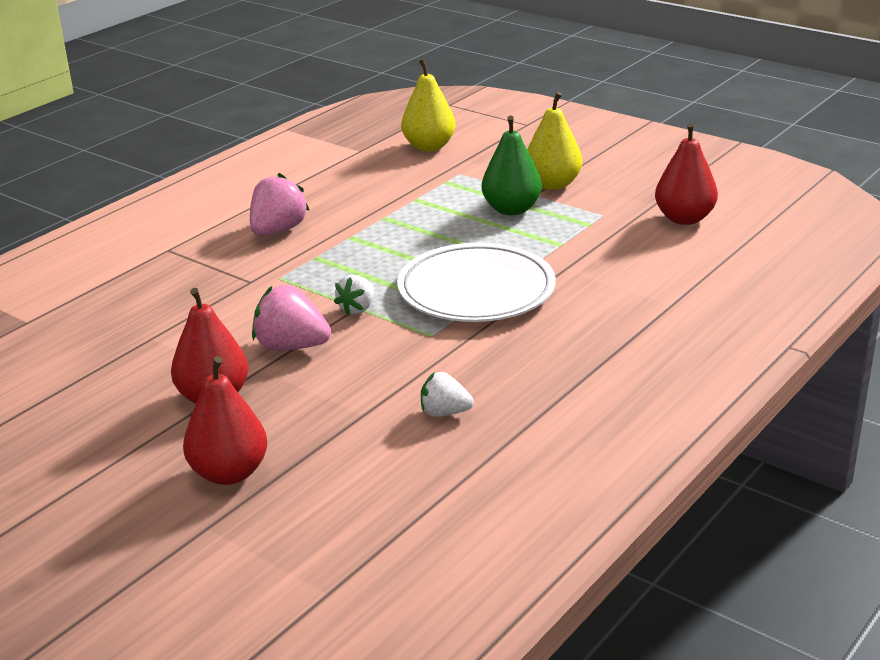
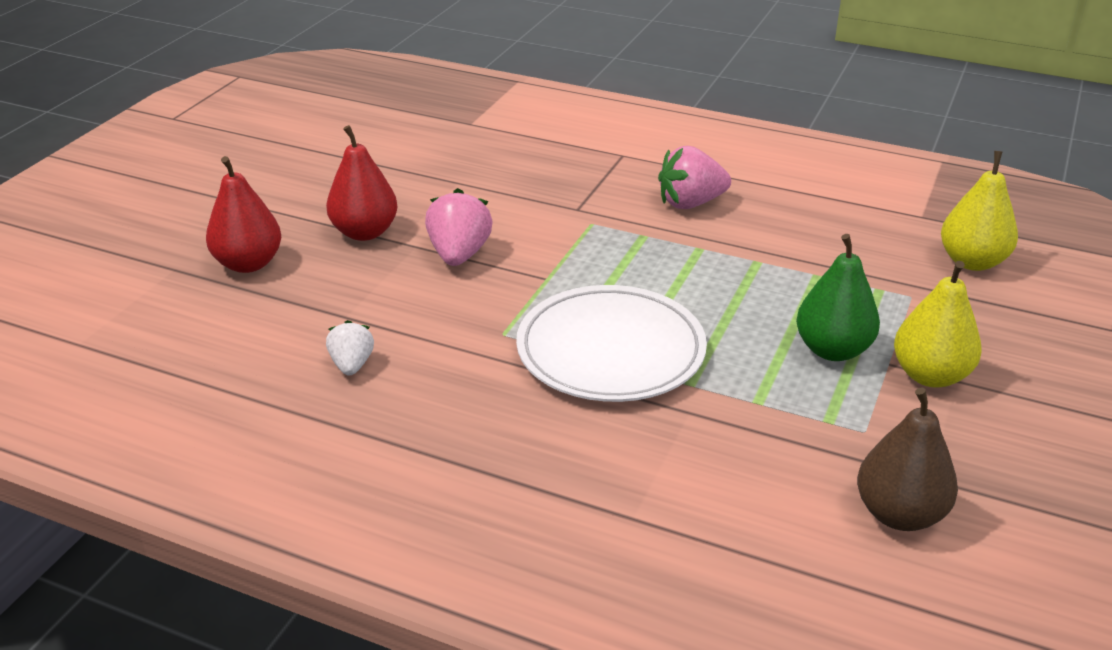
camera: 75 degrees right, 5 degrees up
(278, 230) = (690, 203): pink strawberry -> pink strawberry turned 150 degrees clockwise
(357, 309) = (543, 279): white strawberry -> none
(684, 218) = (899, 514): red pear -> brown pear

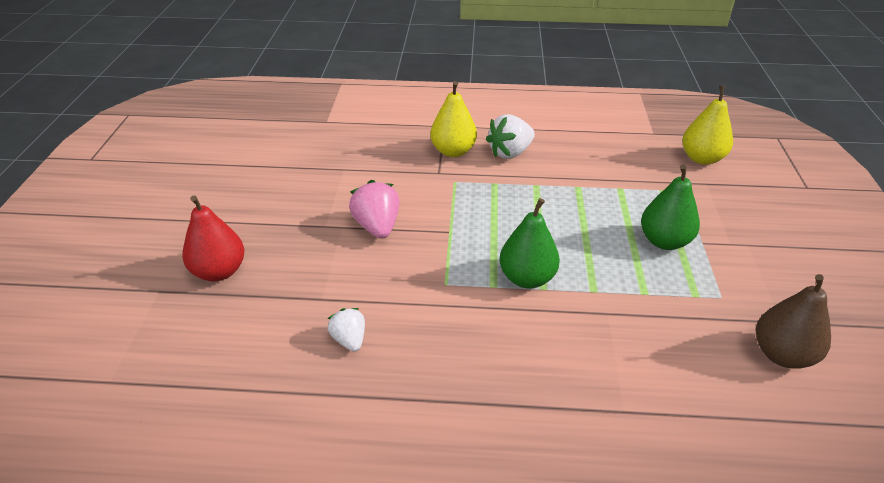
camera: 20 degrees left, 5 degrees up
(365, 232) = (297, 224): red pear -> none
(610, 350) = (527, 278): white plate -> green pear
(690, 203) = (510, 153): pink strawberry -> white strawberry
(930, 375) = (731, 245): yellow pear -> yellow pear (453, 151)

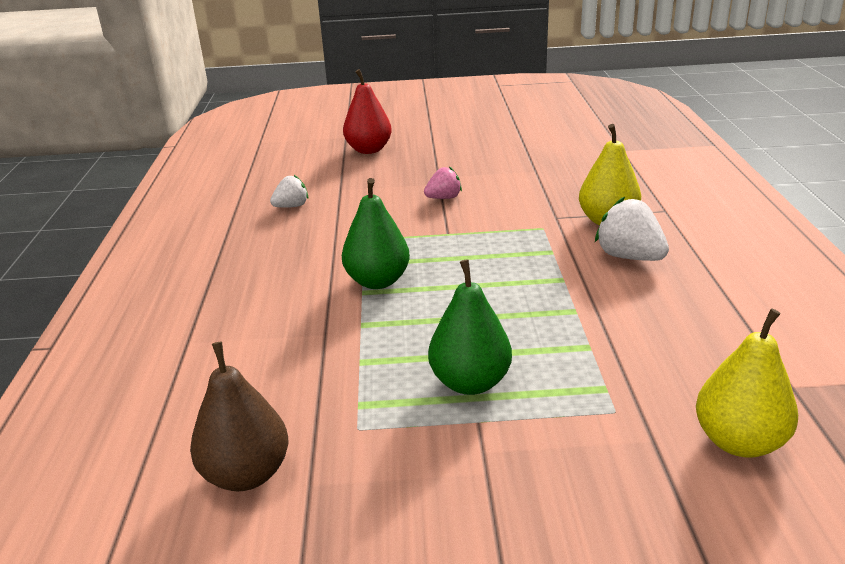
camera: 85 degrees right, 10 degrees down
(377, 227) = (444, 198): pink strawberry -> pink strawberry, size x0.62

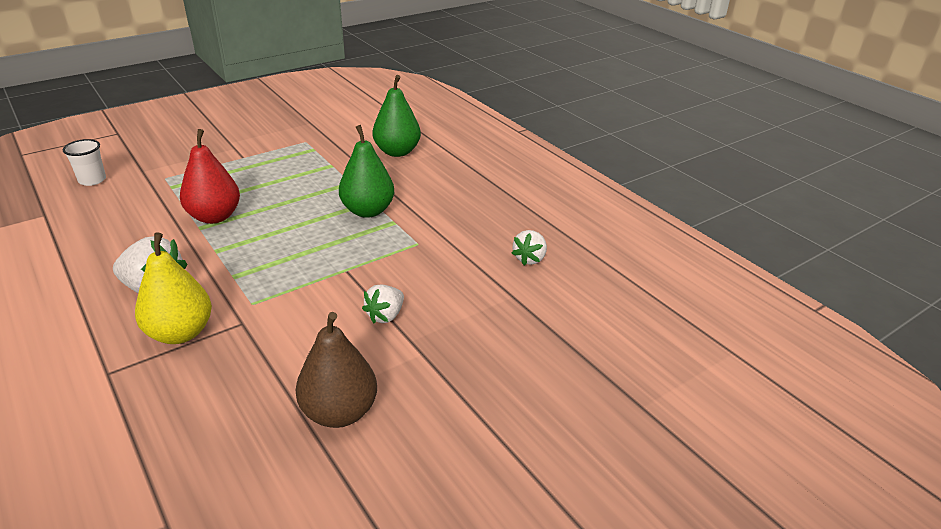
camera: 145 degrees right, 5 degrees up
(246, 474) = (342, 119): brown pear -> brown pear (339, 412)
(369, 150) = (568, 382): red pear -> red pear (214, 217)
(444, 198) = (385, 316): pink strawberry -> white strawberry
(470, 382) = (256, 170): green pear -> green pear (397, 152)
(739, 442) = (92, 180): yellow pear -> white cup

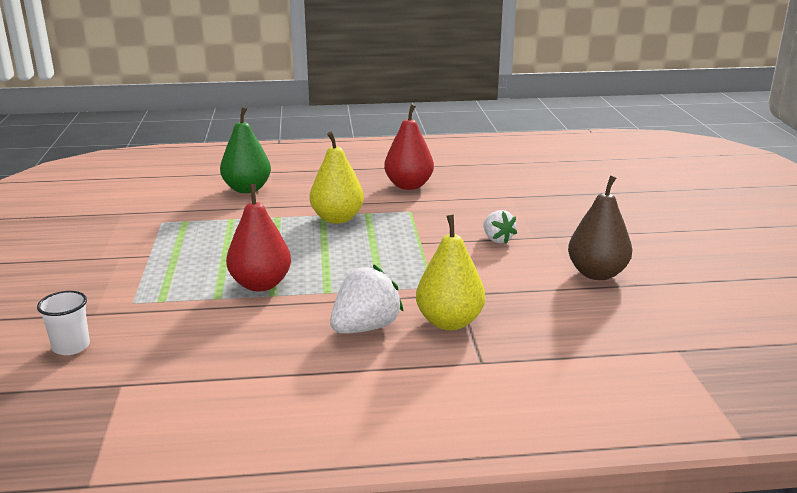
camera: 60 degrees left, 10 degrees down
(368, 211) = (337, 218): green pear -> yellow pear
(480, 225) = (408, 186): none -> red pear
(529, 259) = (470, 181): white strawberry -> none

